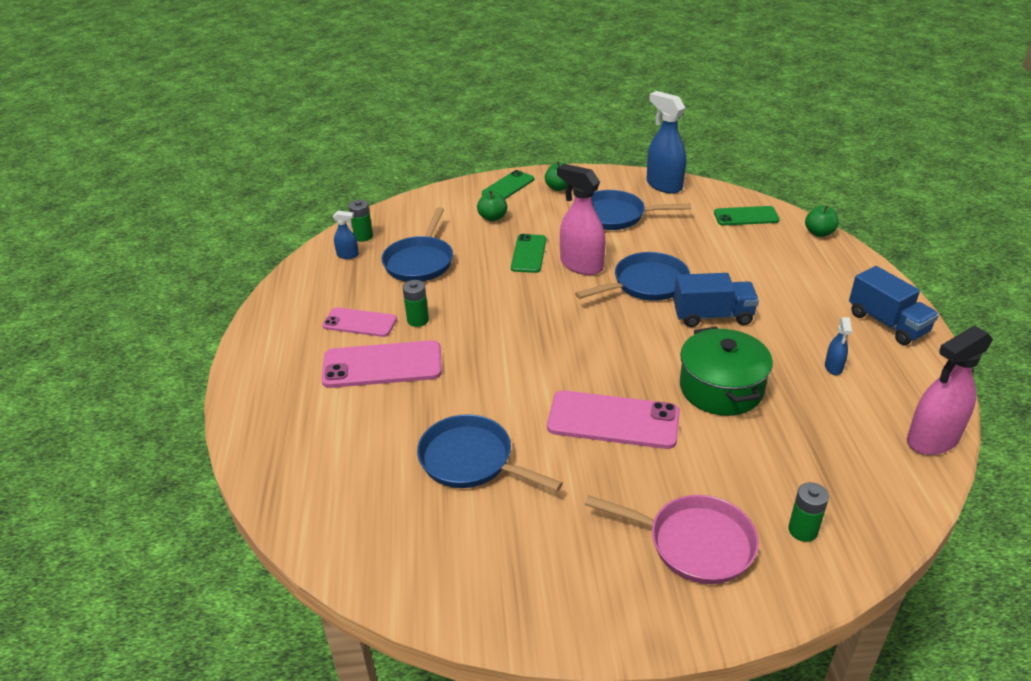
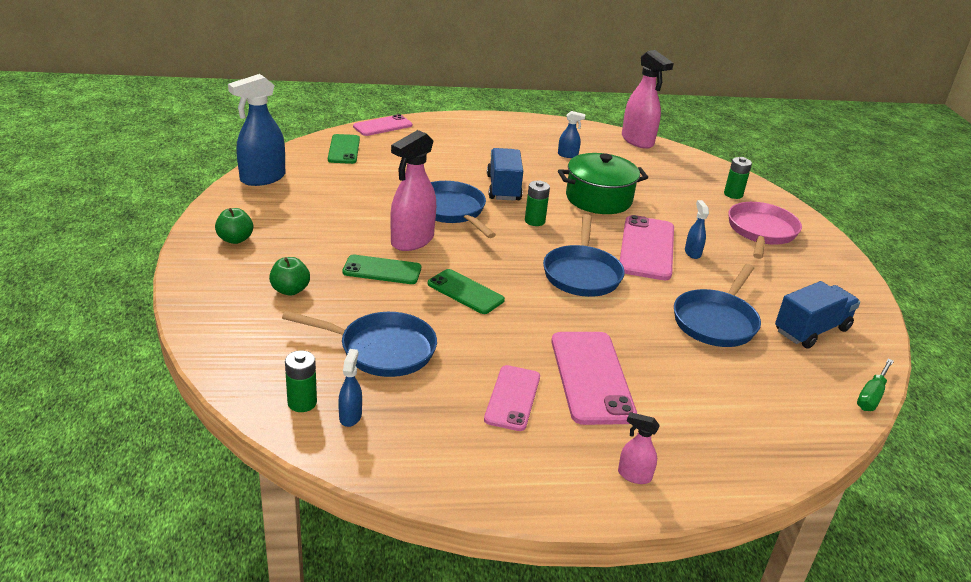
camera: 95 degrees left, 5 degrees down
(264, 381) = (634, 475): none -> pink spray bottle
(339, 573) = (871, 396): none -> green screwdriver
(418, 320) = (508, 352): green battery -> green battery (534, 221)
(508, 186) = (212, 274): green phone -> green phone (465, 292)
(614, 460) = (692, 253): none -> blue spray bottle
(616, 216) = (317, 211): blue pan -> blue pan (582, 274)
(819, 233) = (382, 126): green apple -> pink phone
(887, 323) = (514, 128): blue truck -> blue truck (811, 330)

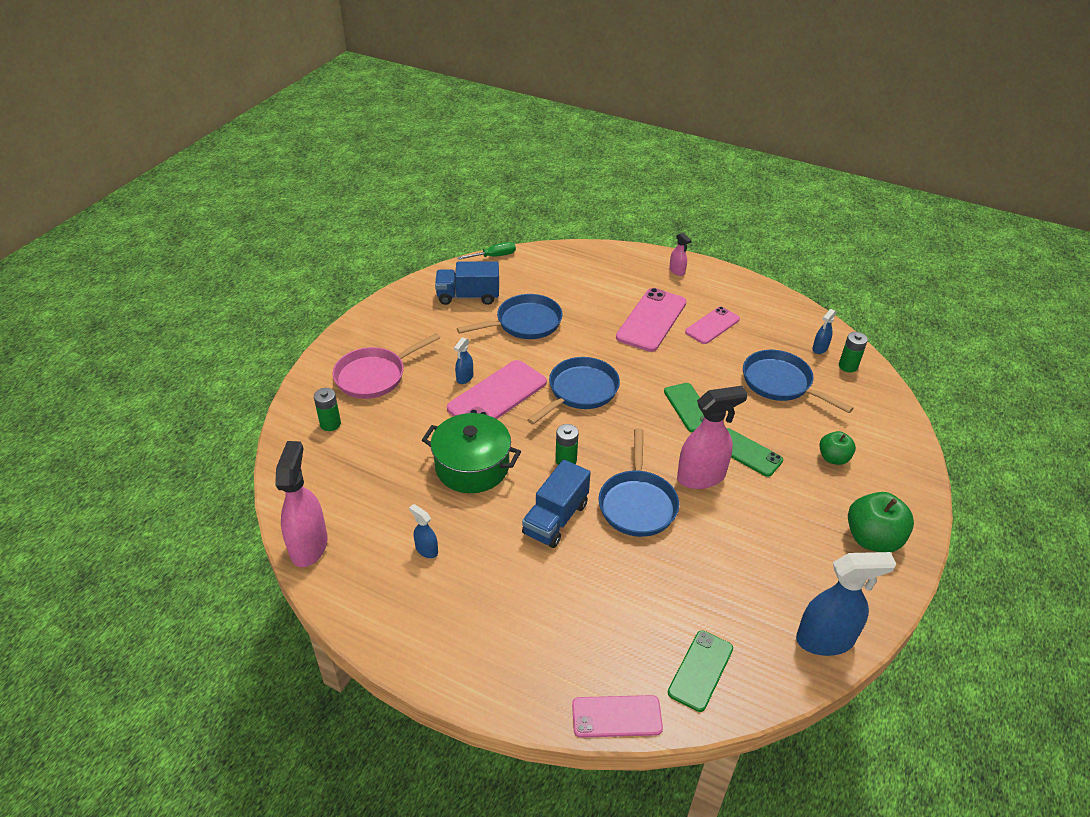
camera: 145 degrees left, 10 degrees up
(235, 239) = (872, 539): green apple -> green apple, size x1.64

